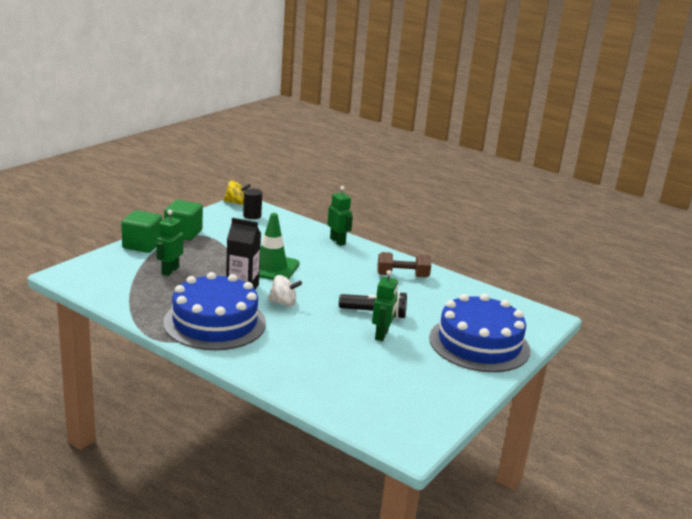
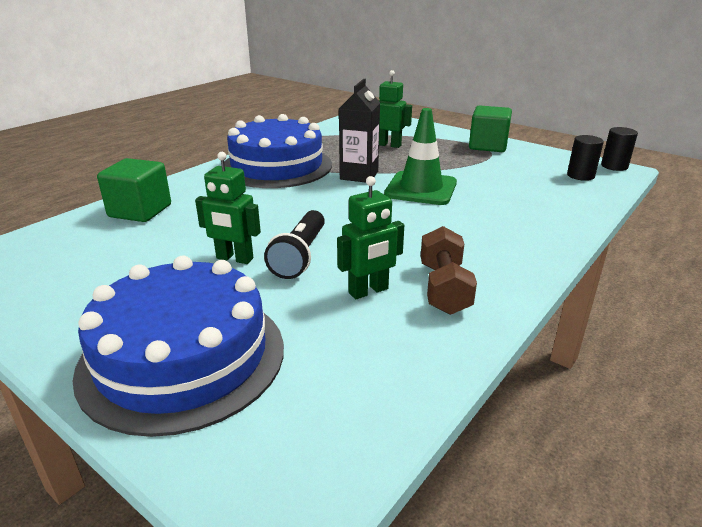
camera: 95 degrees right, 5 degrees up
(142, 245) = (443, 133): green cube -> green cube (140, 211)
(236, 203) = (614, 166): yellow spinning top -> black cylinder
(283, 303) = (325, 196): white spinning top -> none
(337, 241) = (546, 233): green robot -> green robot (368, 291)

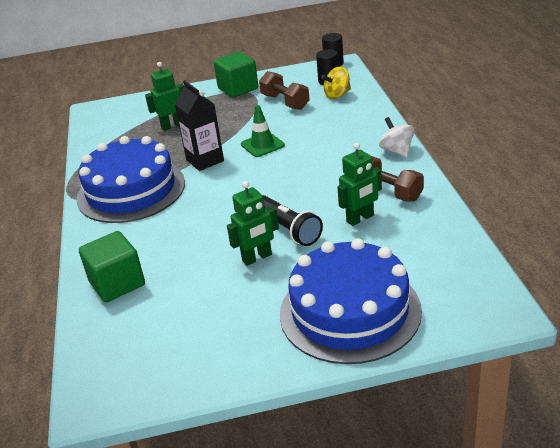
camera: 45 degrees left, 5 degrees up
(368, 291) = (360, 219): green robot -> green robot turned 45 degrees clockwise
(421, 189) = (262, 145): green traffic cone -> green traffic cone, size x0.65
(506, 171) = (285, 102): none -> brown dumbbell
(530, 262) = (397, 151): none -> white spinning top
(567, 189) = (337, 95): none -> yellow spinning top

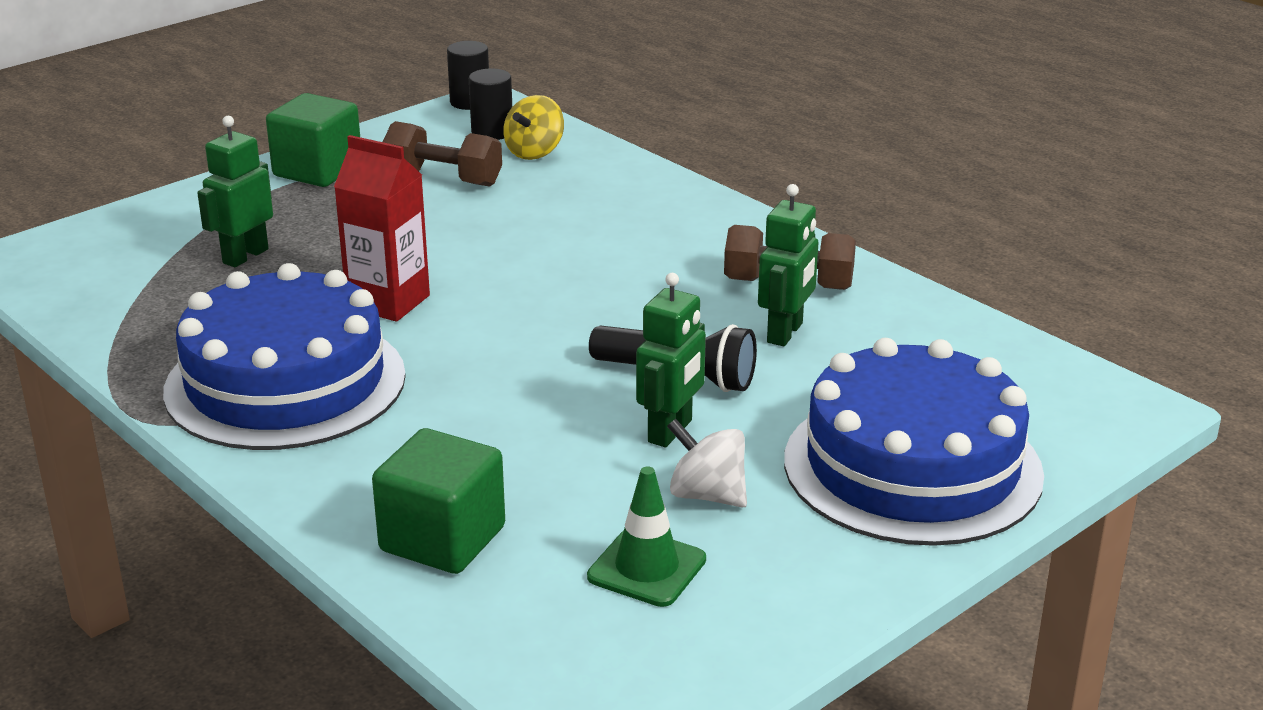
camera: 35 degrees left, 5 degrees down
(205, 160) = (388, 302): black carton -> red carton
(262, 145) = (478, 256): green traffic cone -> green traffic cone (647, 568)
(397, 151) = (738, 221): white spinning top -> white spinning top (707, 495)

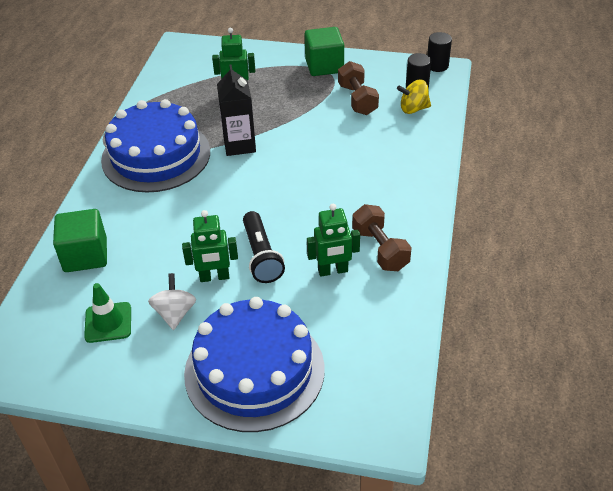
camera: 55 degrees right, 15 degrees up
(388, 302) = (239, 145): red carton -> black carton

